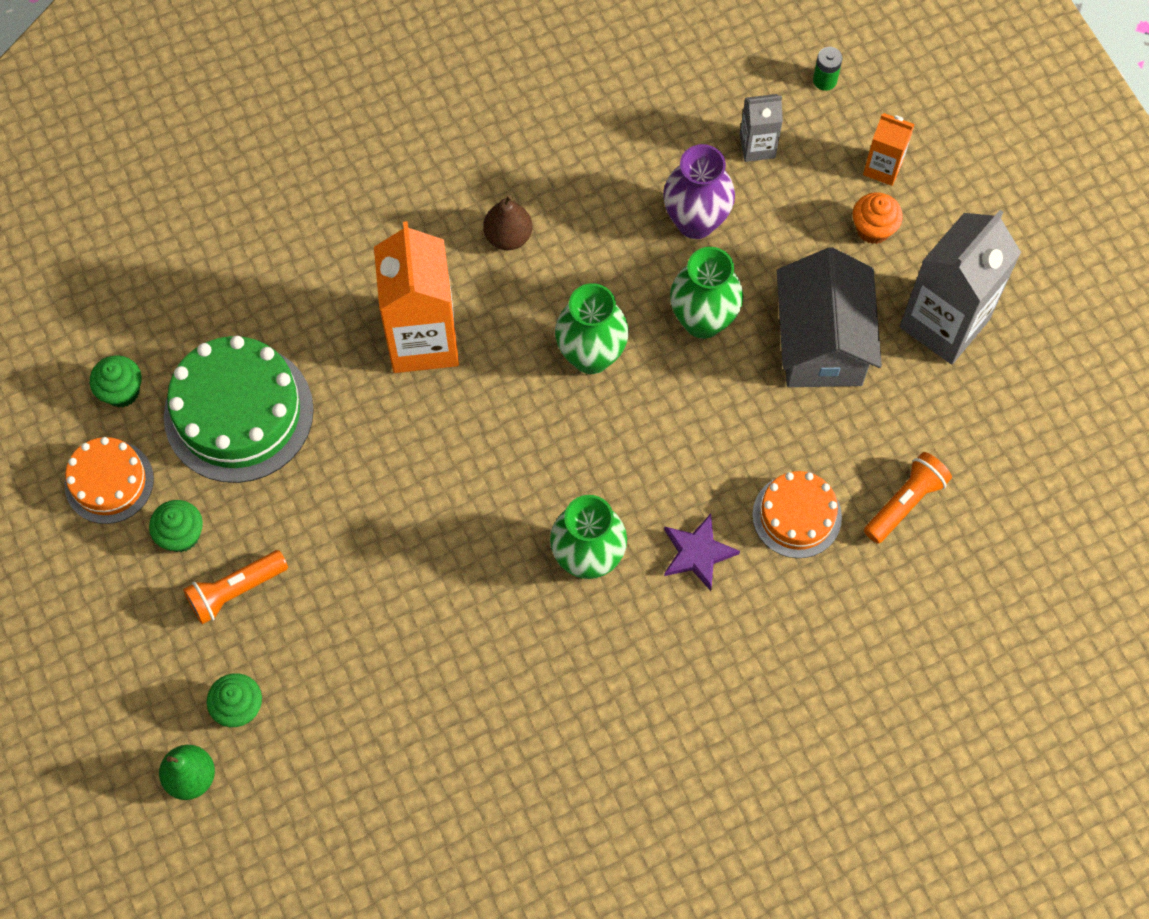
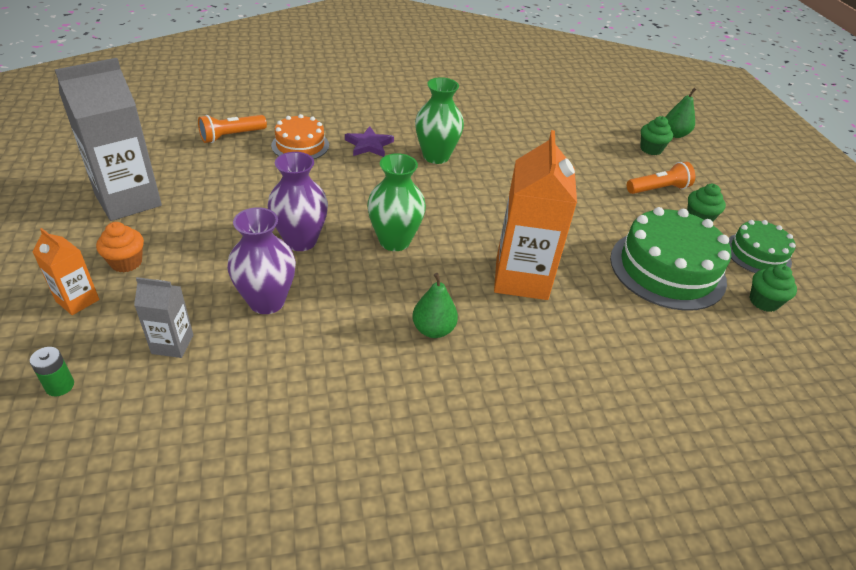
camera: 170 degrees left, 25 degrees down
(109, 482) = (757, 254): orange cake -> green cake
(508, 236) = (433, 329): brown pear -> green pear
(703, 320) = (300, 241): green vase -> purple vase
(821, 343) = (223, 210): grey house -> none

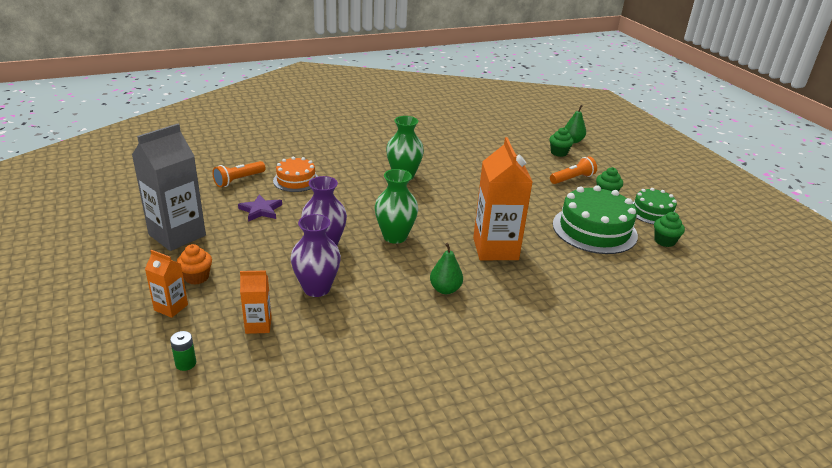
camera: 10 degrees left, 10 degrees down
(172, 344) = (258, 325): grey carton -> orange carton
(369, 145) = (349, 174): purple star -> purple star (261, 210)

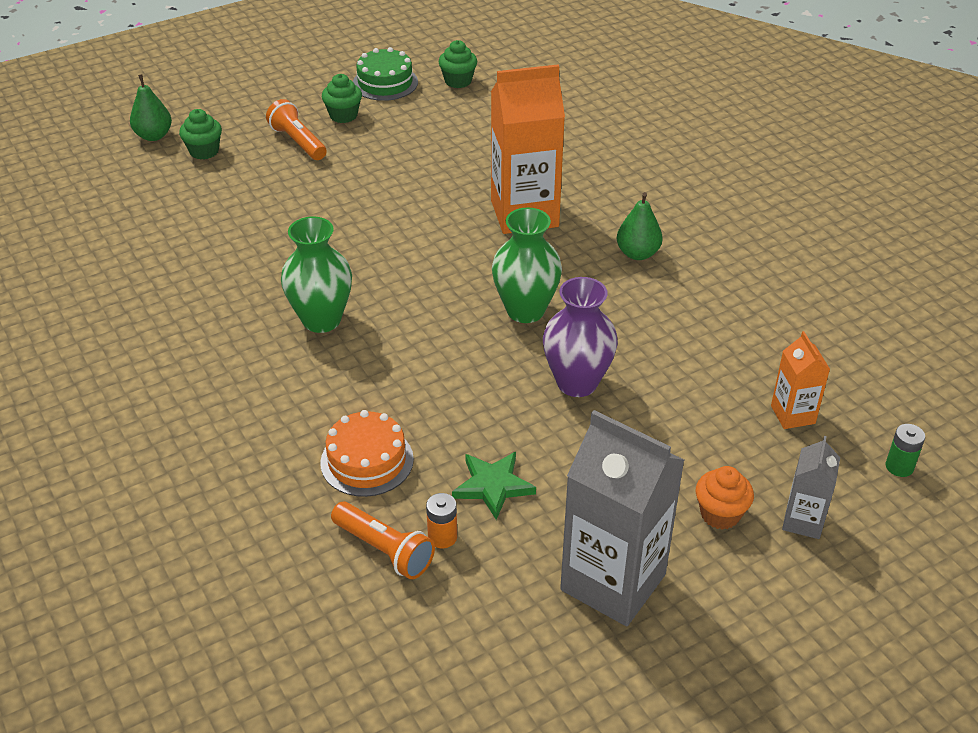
camera: 95 degrees left, 10 degrees up
(171, 307) = (803, 521): orange carton -> grey carton
(237, 194) = (442, 537): none -> orange battery
(261, 210) = (493, 486): purple star -> green star
(316, 288) = (688, 372): purple vase -> none
(594, 229) = (446, 131): green cake -> none

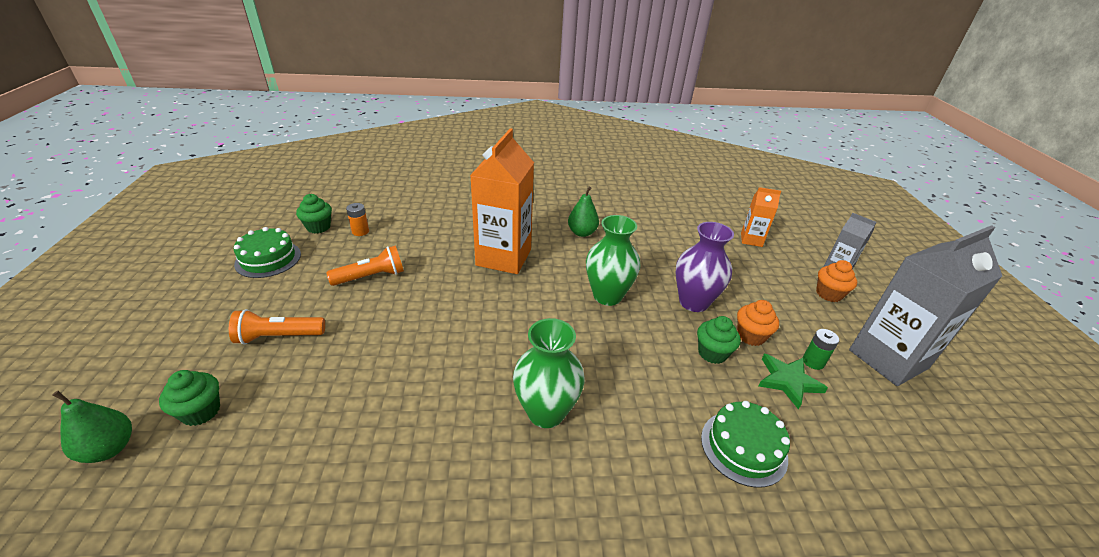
camera: 65 degrees left, 5 degrees down
(343, 115) = (279, 296): green cupcake -> green cupcake (712, 353)
(367, 461) = (743, 447): orange cake -> green cake
(384, 550) = (854, 475): orange flashlight -> orange flashlight (371, 277)
(442, 537) = (841, 431): orange battery -> orange battery (360, 231)
(551, 443) = (750, 336): none -> orange cupcake
(899, 467) = (799, 227): green battery -> green battery (813, 362)

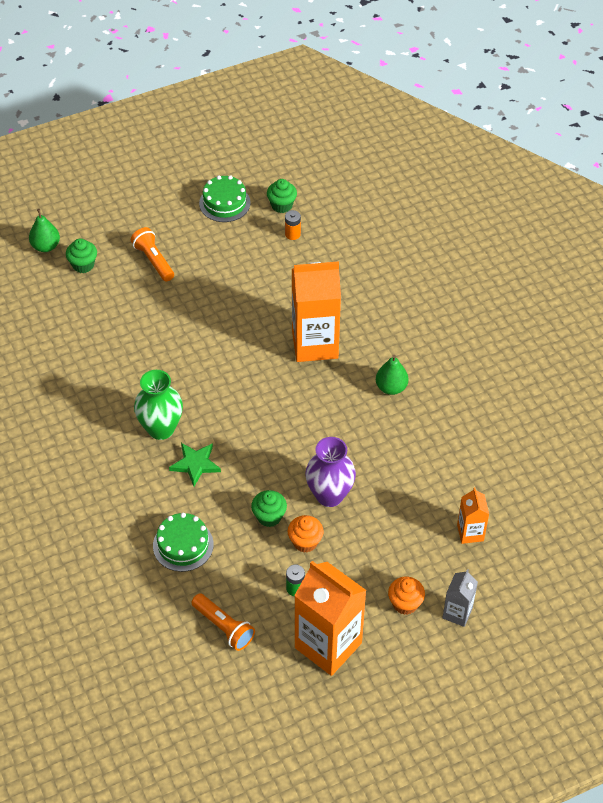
camera: 70 degrees right, 15 degrees up
(371, 277) = (239, 273): orange flashlight -> orange flashlight (223, 627)
(607, 296) = (303, 432): green vase -> none
(788, 381) = (262, 570): green star -> green star (195, 464)
(888, 359) = (328, 645): grey carton -> orange carton

